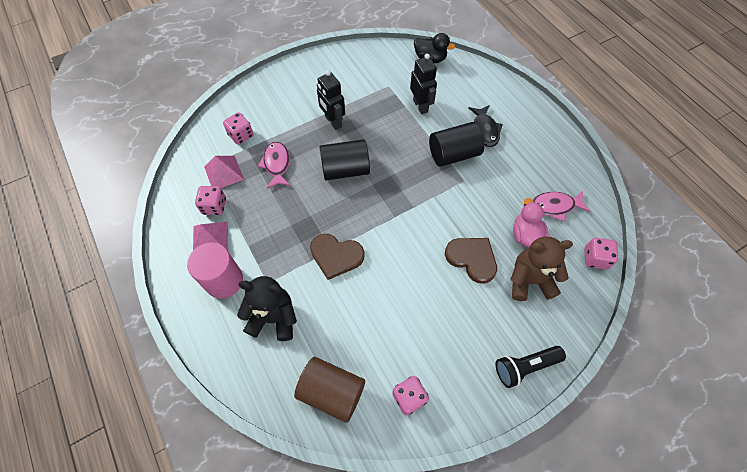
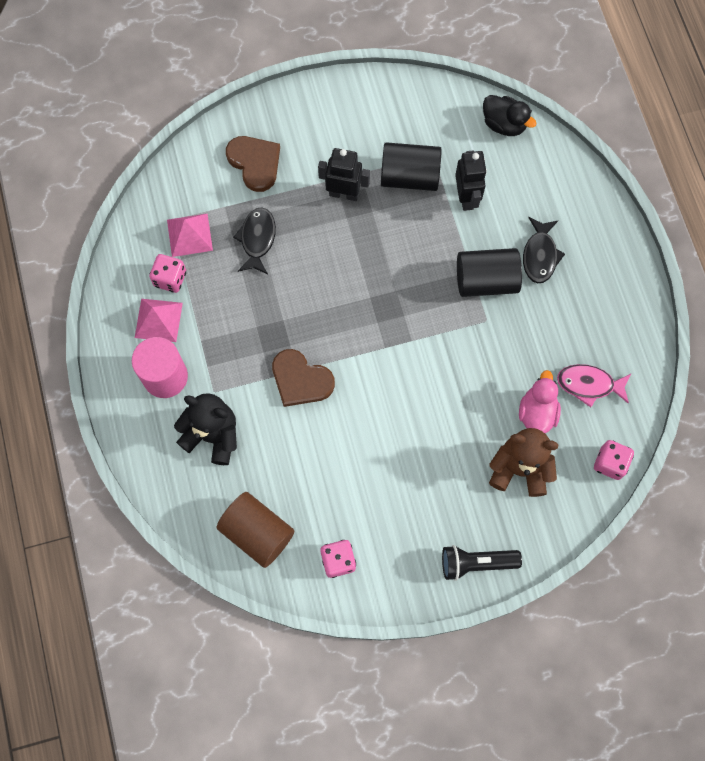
camera: 15 degrees right, 10 degrees up
(241, 135) = (221, 185): pink dice -> none
(277, 164) = (257, 239): pink fish -> black fish
(333, 122) = (344, 193): black robot -> black robot turned 120 degrees clockwise
(345, 169) = (341, 268): black cylinder -> black cylinder (409, 176)
(472, 259) = (461, 425): brown heart -> brown heart (255, 163)

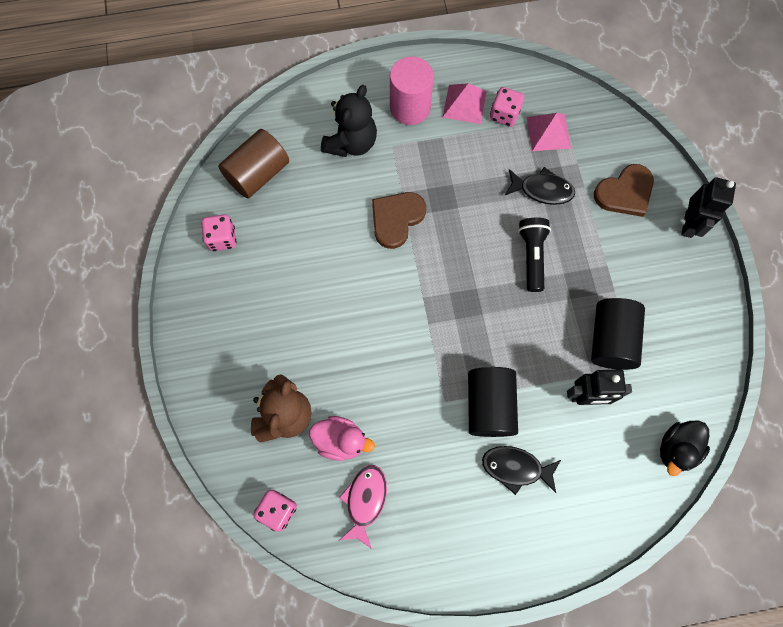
camera: 95 degrees right, 0 degrees up
(344, 193) = (591, 273): black robot -> black robot (688, 224)
(476, 563) = (199, 361): black flashlight -> black flashlight (532, 256)

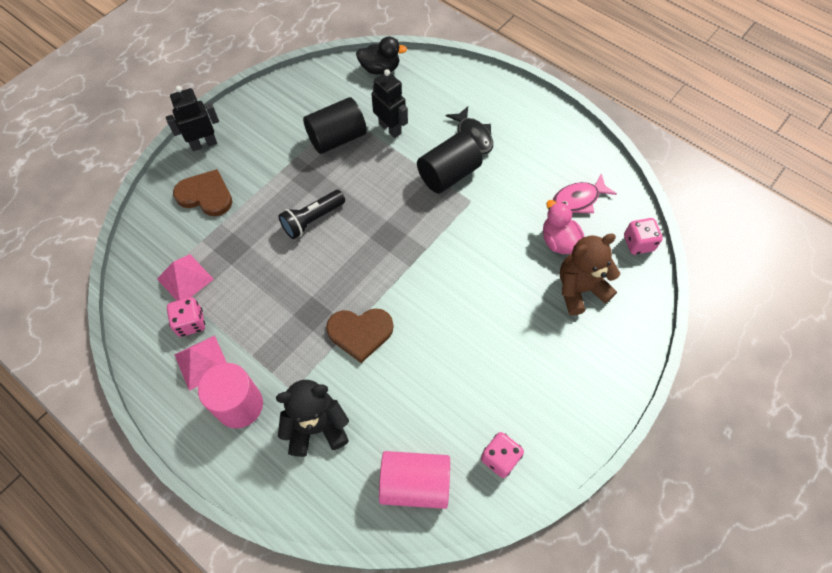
camera: 130 degrees left, 10 degrees down
(258, 174) = (415, 483): brown cylinder -> pink cylinder
(542, 190) = (247, 249): black fish -> none

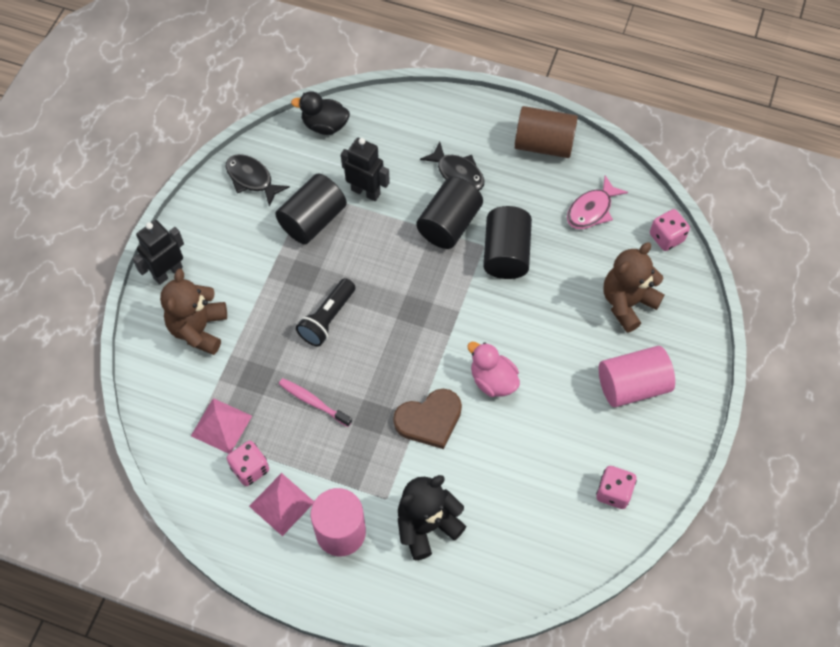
camera: 20 degrees left, 0 degrees up
(205, 195) = (198, 329): brown heart -> brown teddy bear
(269, 284) = (313, 402): none -> pink toothbrush
(303, 93) = (252, 179): none -> black fish
(380, 69) = (325, 125): black duck -> black duck turned 150 degrees counterclockwise
(415, 483) = (544, 544): pink cylinder -> pink cylinder (632, 385)
(487, 213) = (506, 254): none -> black cylinder
(557, 134) = (543, 144): none -> brown cylinder
(558, 241) = (588, 260): pink duck -> pink duck (493, 380)

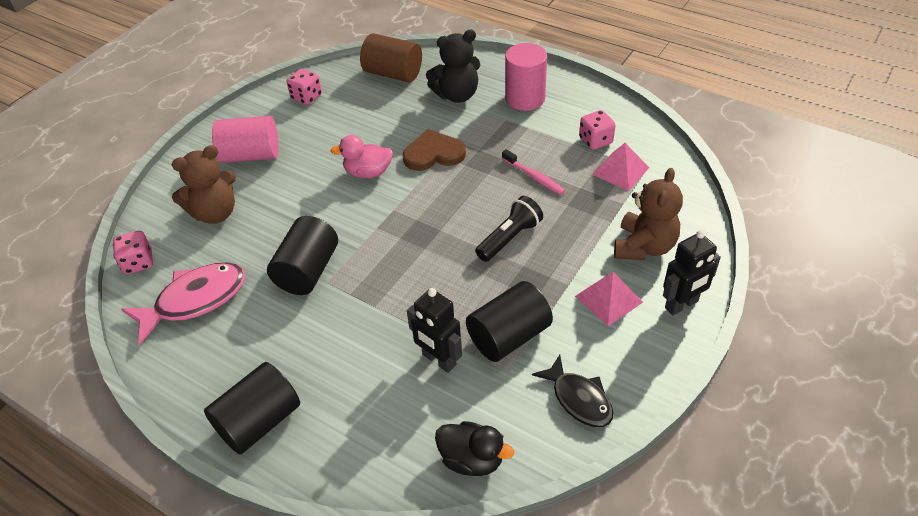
camera: 165 degrees left, 15 degrees down
(281, 504) = (570, 118): pink pyramid -> pink pyramid (608, 299)
(449, 224) = (355, 309): black cylinder -> black cylinder (259, 421)
(457, 173) = (322, 364): black fish -> none
(493, 380) = (368, 172): pink duck -> pink duck turned 120 degrees clockwise
(543, 144) = (204, 384): brown cylinder -> brown cylinder (393, 73)
(591, 210) = (195, 300): pink fish -> pink fish, size x1.50

